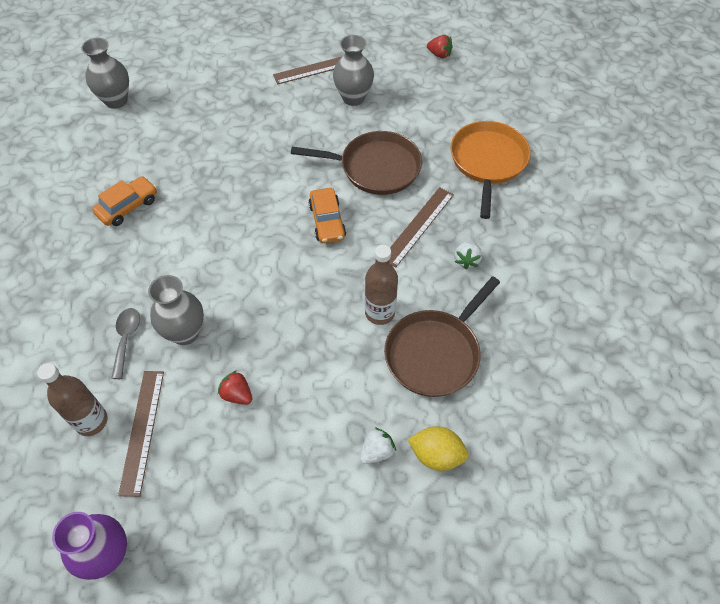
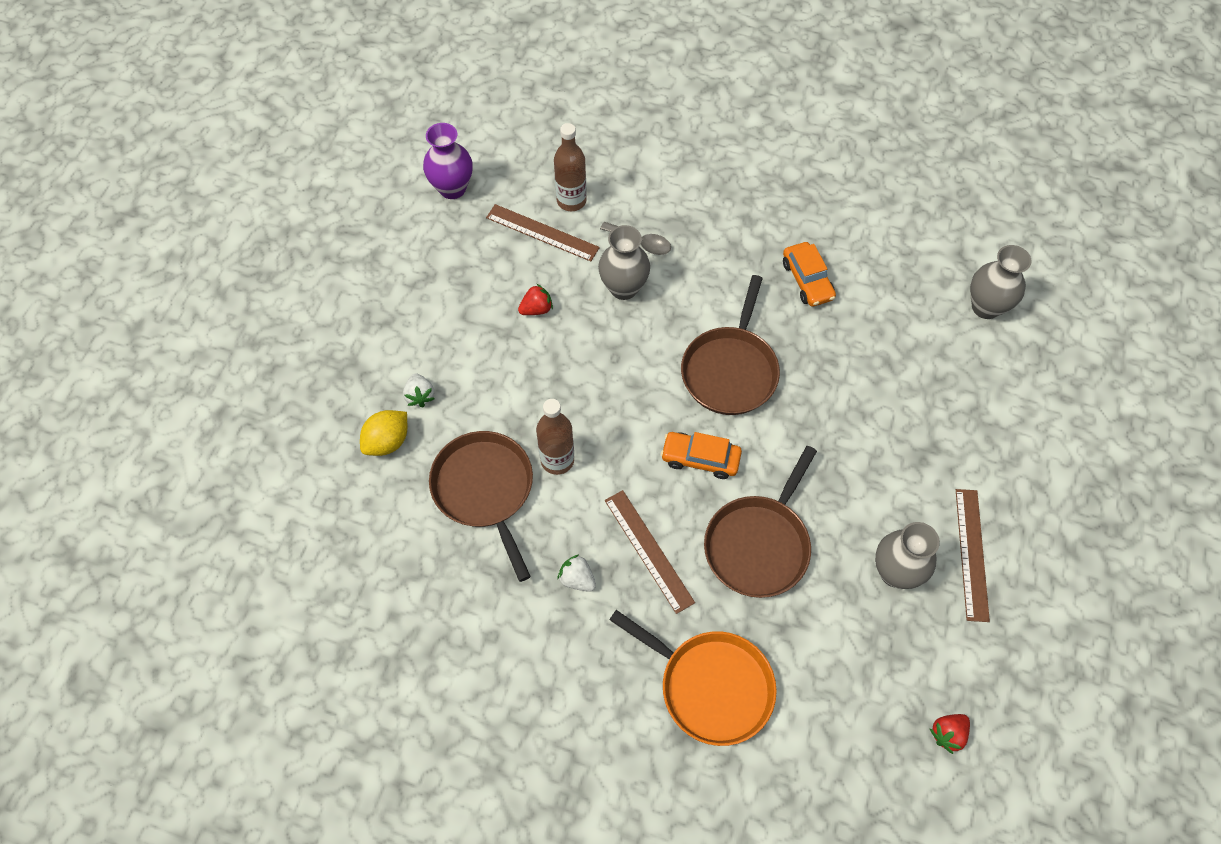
camera: 115 degrees right, 5 degrees up
(239, 228) = (730, 370): none -> brown pan

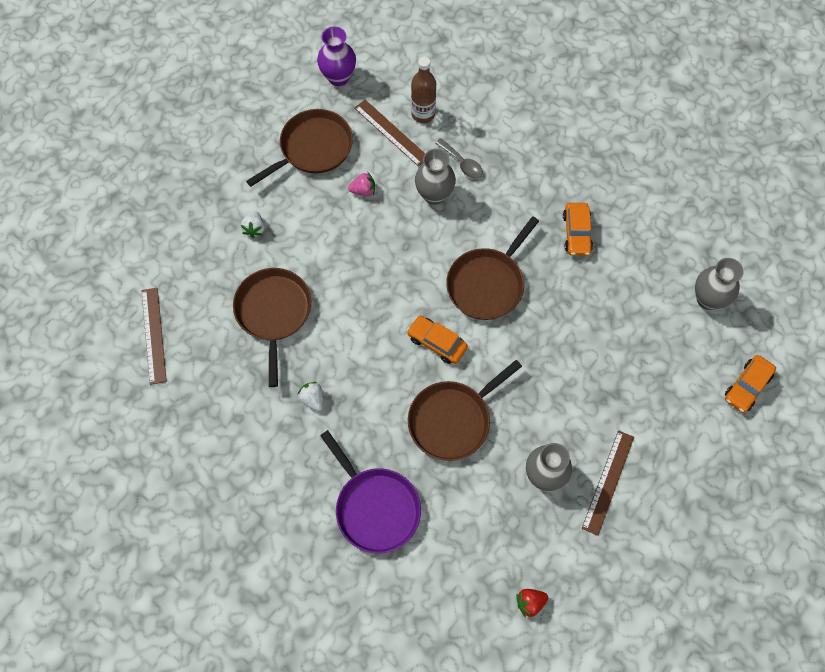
camera: 20 degrees right, 5 degrees up
(388, 441) = (219, 255): yellow lemon -> none
(454, 279) = (313, 148): none -> brown pan
(536, 309) = (363, 190): red strawberry -> pink strawberry
(557, 460) = (333, 308): brown bottle -> none
(648, 550) = (371, 396): brown ruler -> brown ruler (154, 335)
(711, 686) = (375, 507): orange pan -> purple pan
(1073, 390) = (747, 386): none -> orange car

